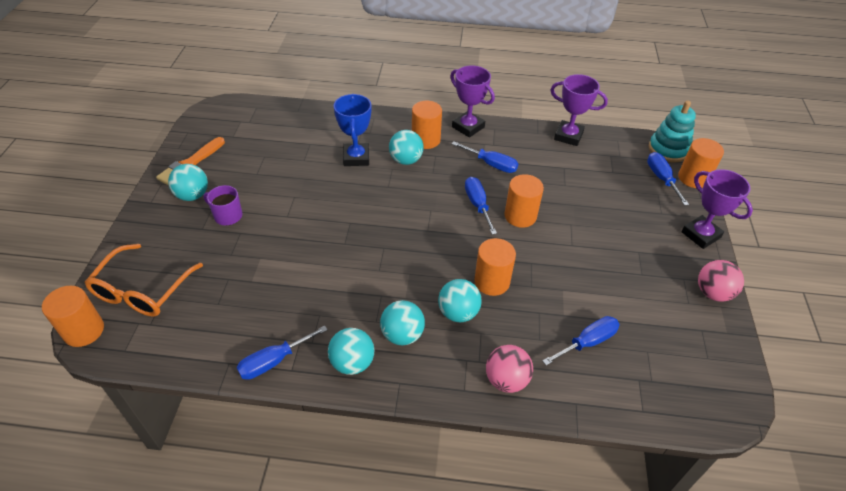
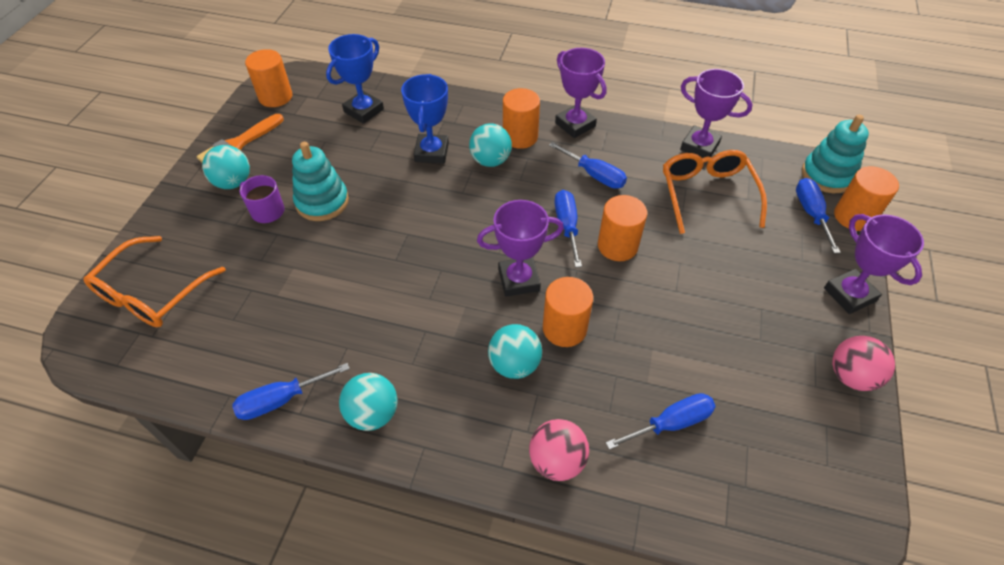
camera: 10 degrees right, 5 degrees up
(84, 331) = (77, 335): orange cylinder -> orange cylinder (275, 97)
(273, 204) = (322, 202): none -> turquoise stacking toy
(292, 129) = (363, 110): none -> blue trophy
(402, 335) = (440, 385): turquoise ball -> none
(448, 249) = (519, 280): none -> purple trophy
(581, 171) = (707, 194): none -> orange glasses

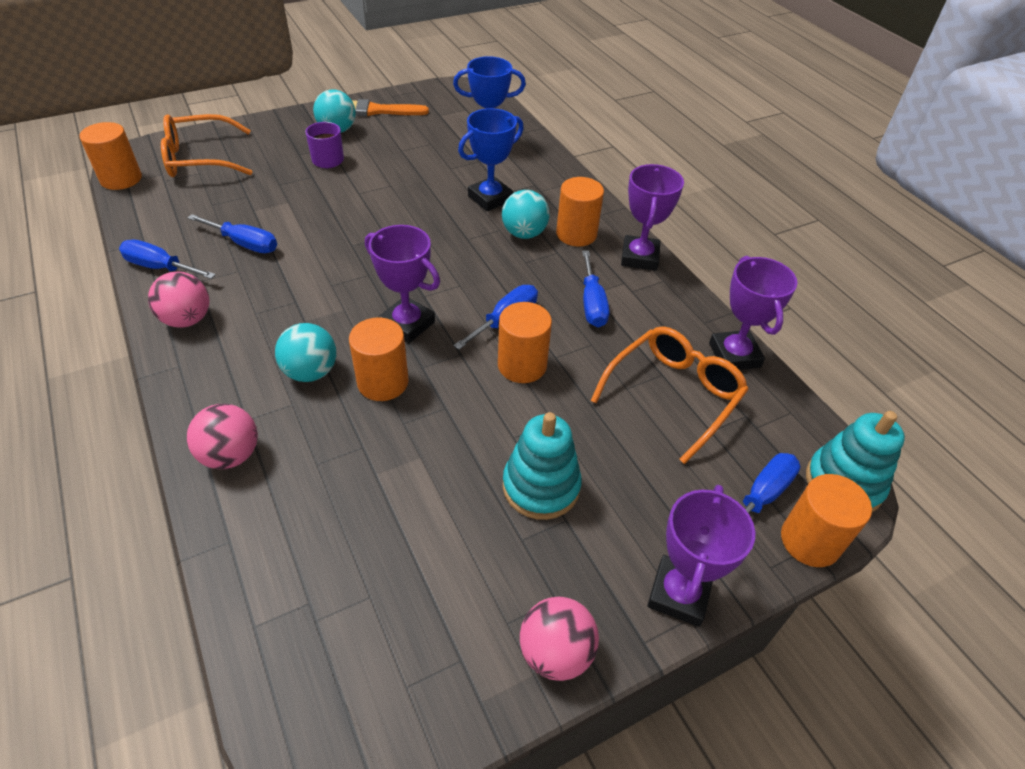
camera: 45 degrees right, 5 degrees down
(275, 97) = (445, 97): orange cylinder -> orange cylinder (121, 179)
(322, 202) = (367, 177): turquoise stacking toy -> turquoise stacking toy (541, 486)
(373, 413) = (187, 319): turquoise ball -> pink ball
(671, 423) = (342, 517): blue screwdriver -> blue screwdriver (244, 244)

